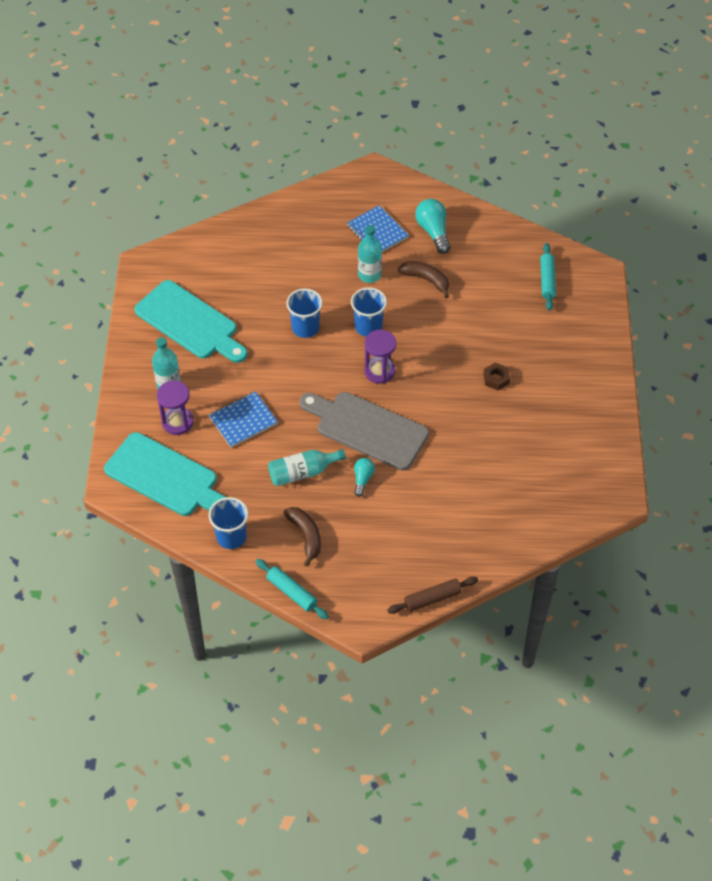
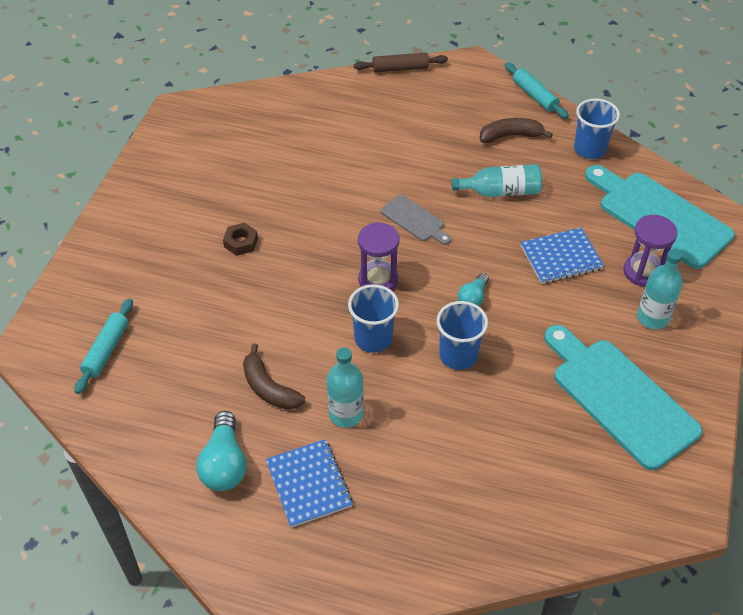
camera: 165 degrees left, 5 degrees down
(306, 536) = (510, 136): brown banana -> brown banana turned 90 degrees clockwise
(363, 479) = (435, 173): turquoise light bulb -> turquoise light bulb (473, 298)
(367, 429) = (414, 220): grey cutting board -> grey cutting board, size x0.50

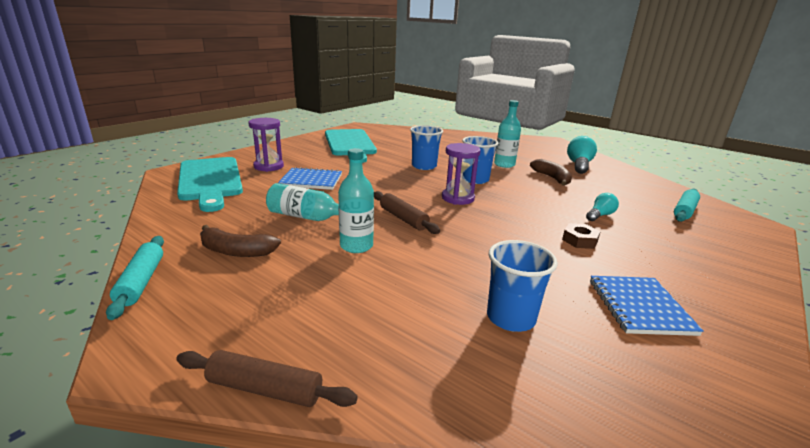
camera: 160 degrees left, 25 degrees down
(308, 484) = (531, 155): blue notebook -> blue notebook (639, 306)
(414, 220) = (403, 218): grey cutting board -> brown rolling pin
(473, 298) = (394, 179): turquoise light bulb -> turquoise light bulb (600, 215)
(589, 149) = (182, 223): blue cup -> blue cup (511, 318)
(652, 318) = (293, 155): turquoise bottle -> turquoise bottle (356, 246)

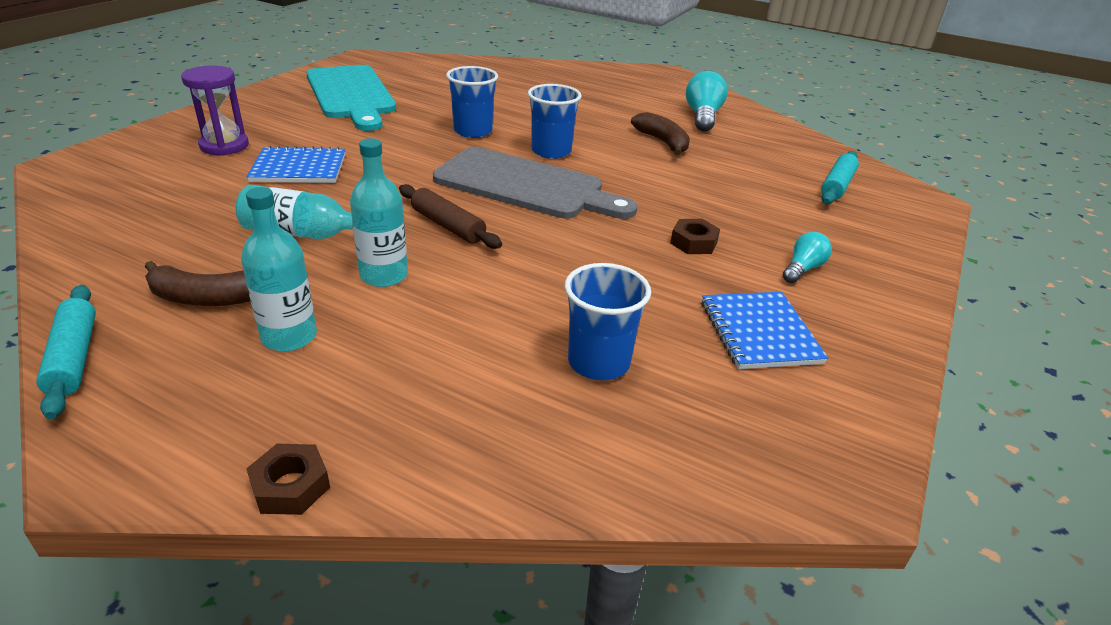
camera: 10 degrees left, 10 degrees up
(210, 180) = (133, 178): turquoise cutting board -> none
(265, 389) = (290, 486): brown rolling pin -> brown nut
(458, 198) = (526, 185): purple hourglass -> grey cutting board
(504, 164) = (594, 121): turquoise bottle -> turquoise bottle (289, 337)
(600, 215) = (724, 201): turquoise light bulb -> turquoise light bulb (803, 269)

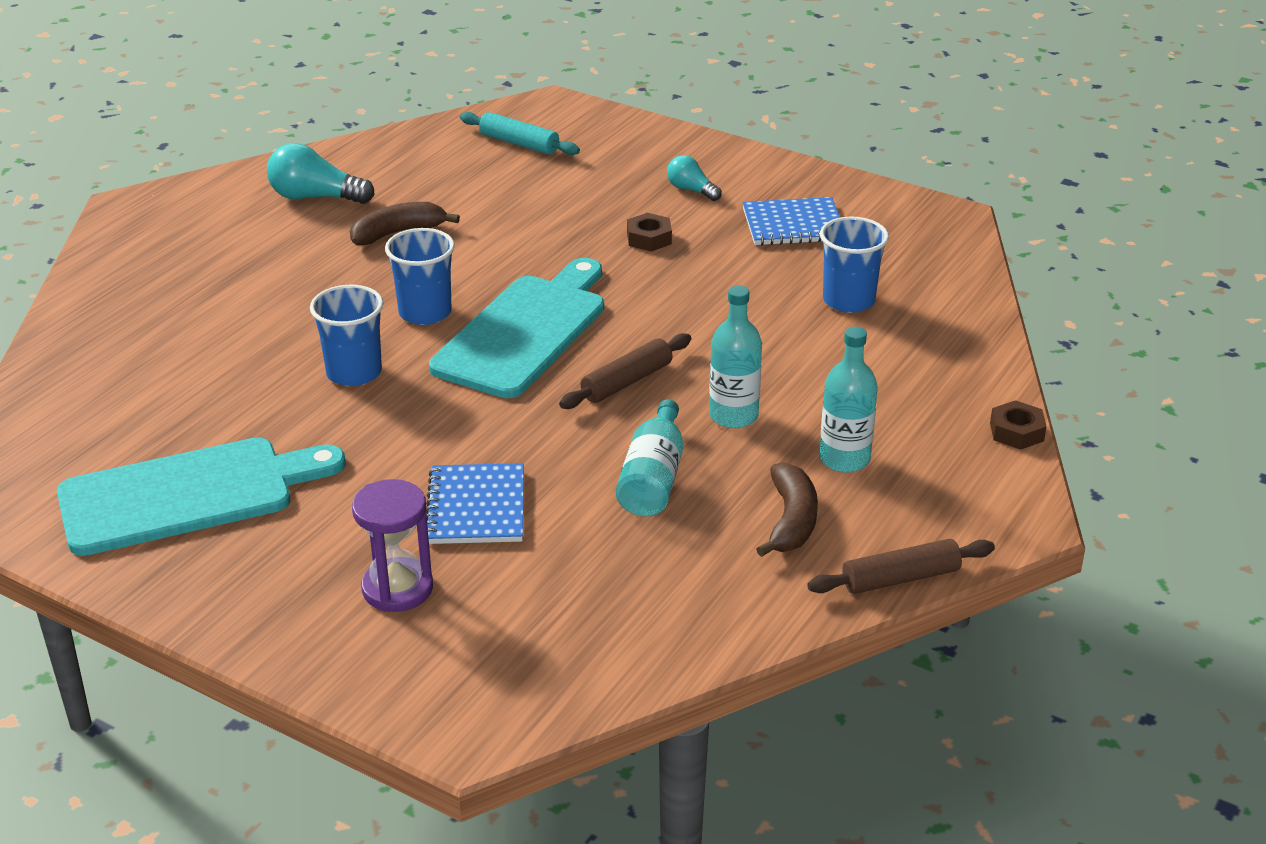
camera: 85 degrees left, 0 degrees up
(74, 358) = (900, 578): turquoise rolling pin -> brown rolling pin
(526, 185) = (525, 332): grey cutting board -> turquoise cutting board

